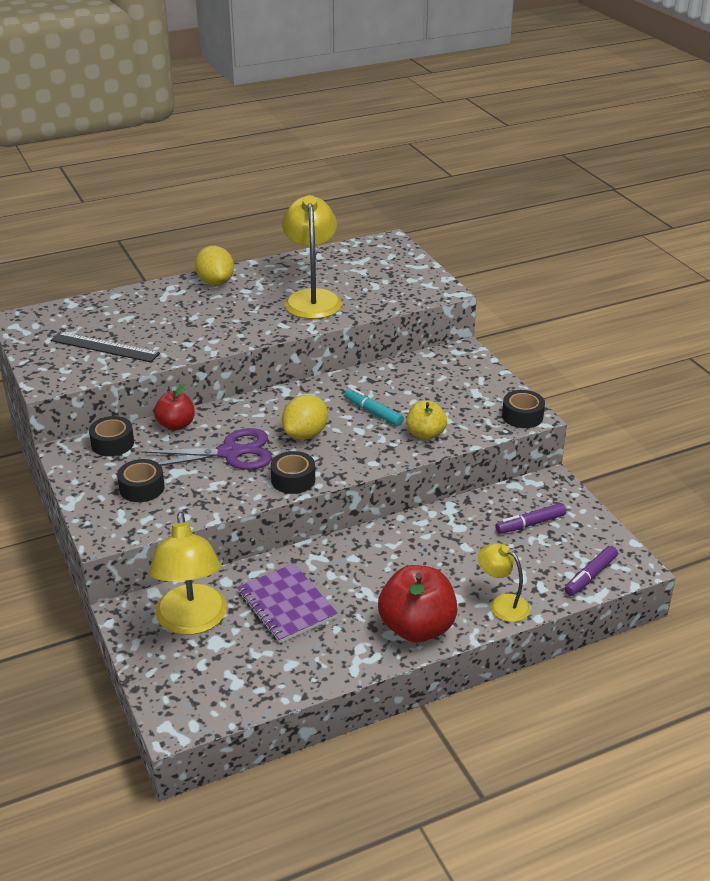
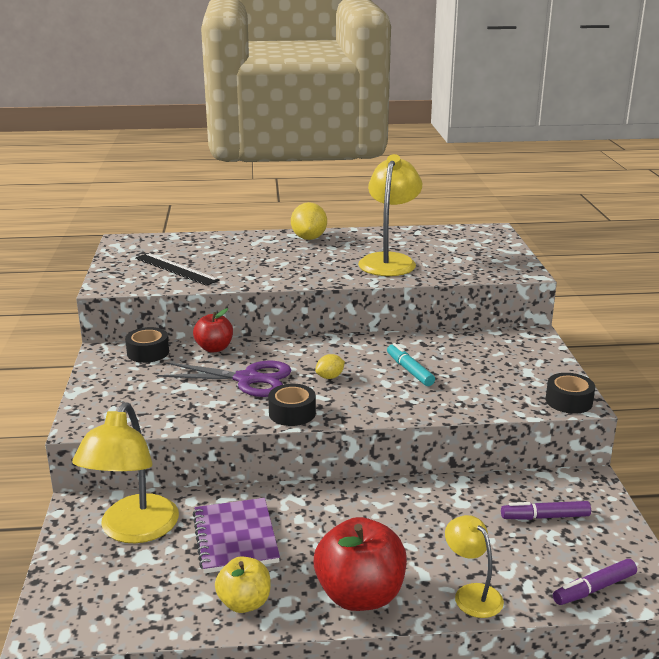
camera: 20 degrees right, 10 degrees down
(142, 488) = (146, 392): black tape -> none
(305, 434) = (330, 377): yellow lemon -> yellow lemon, size x0.55
(425, 434) = (452, 399): yellow apple -> yellow apple (244, 603)

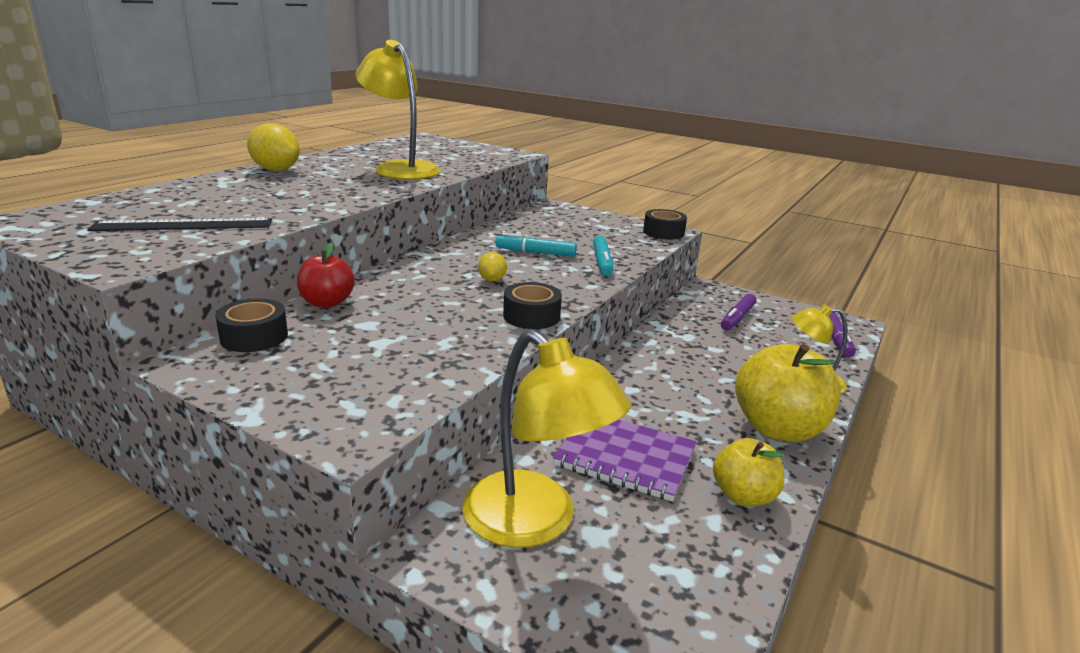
camera: 55 degrees left, 0 degrees up
(247, 379) = (427, 311): purple scissors -> none
(360, 595) = (778, 429): red apple -> yellow apple
(438, 401) = (602, 262): none -> turquoise marker

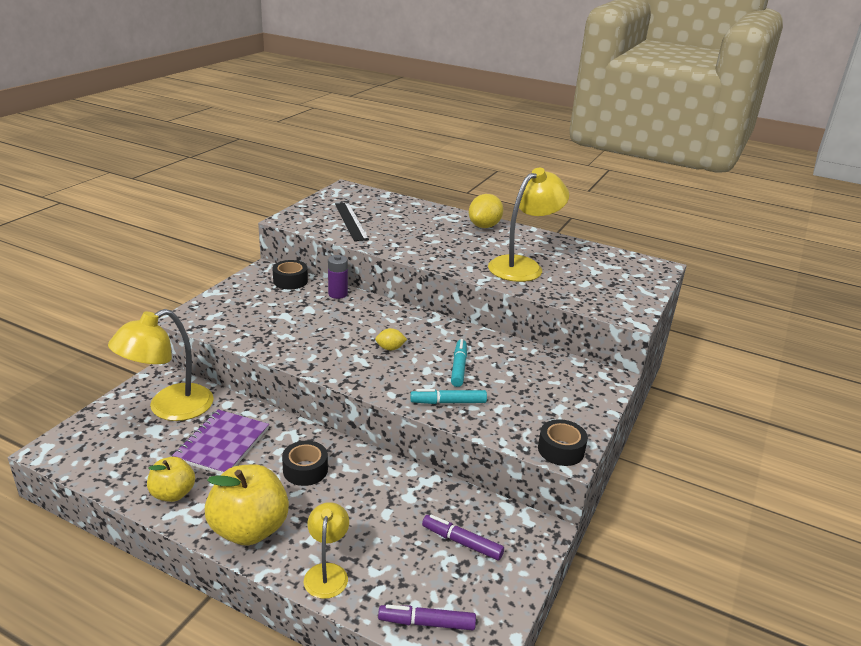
camera: 85 degrees right, 5 degrees up
(327, 303) = (337, 294): red apple -> purple battery
(531, 316) = (326, 366): black tape -> black tape (305, 470)

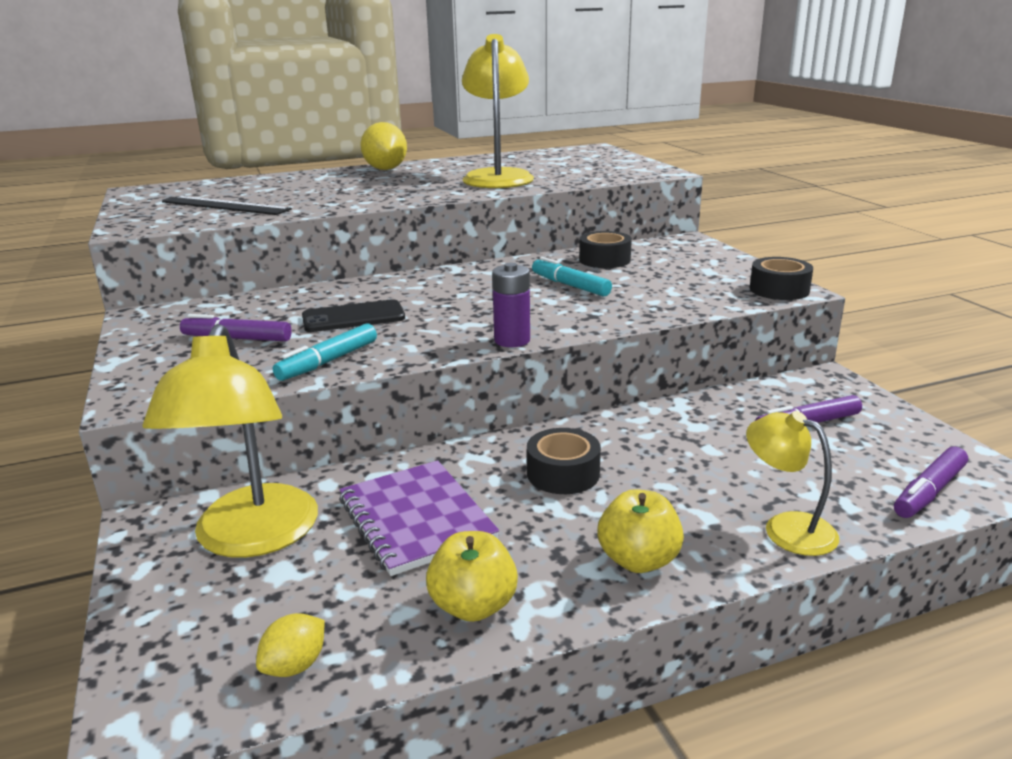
camera: 45 degrees left, 5 degrees down
(249, 529) = (638, 560): yellow apple -> yellow apple, size x0.60
(267, 307) = (237, 338): none -> purple marker
(290, 281) = (208, 309): black tape -> black tape (604, 260)
(327, 323) = (353, 317): none -> black phone
(337, 294) = (302, 294): purple battery -> purple battery (512, 340)
(390, 348) = (474, 303): yellow lemon -> yellow lemon (295, 665)
(448, 402) = (628, 308): turquoise marker -> turquoise marker (328, 361)

